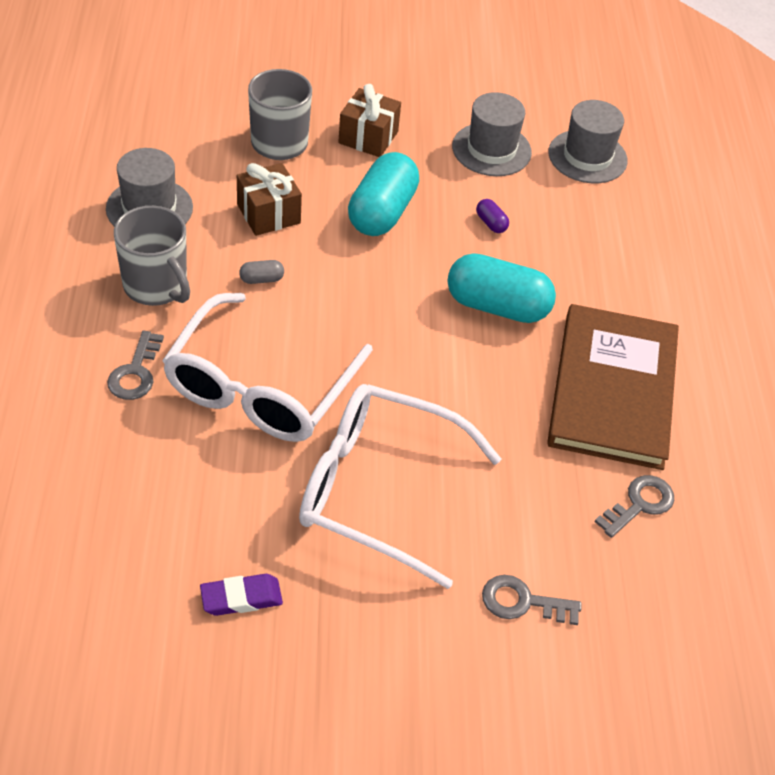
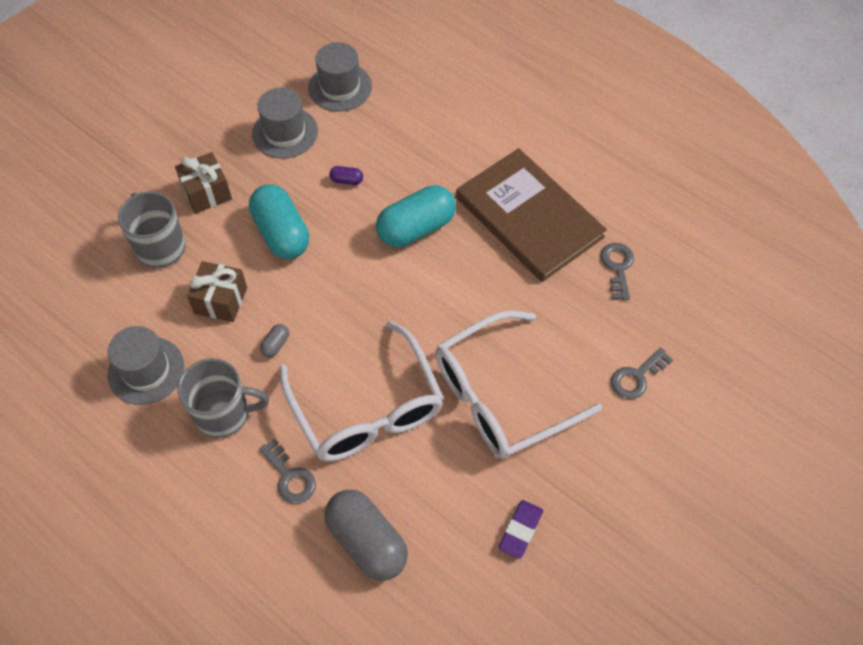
camera: 45 degrees left, 10 degrees up
(119, 473) = (367, 541): none -> grey capsule

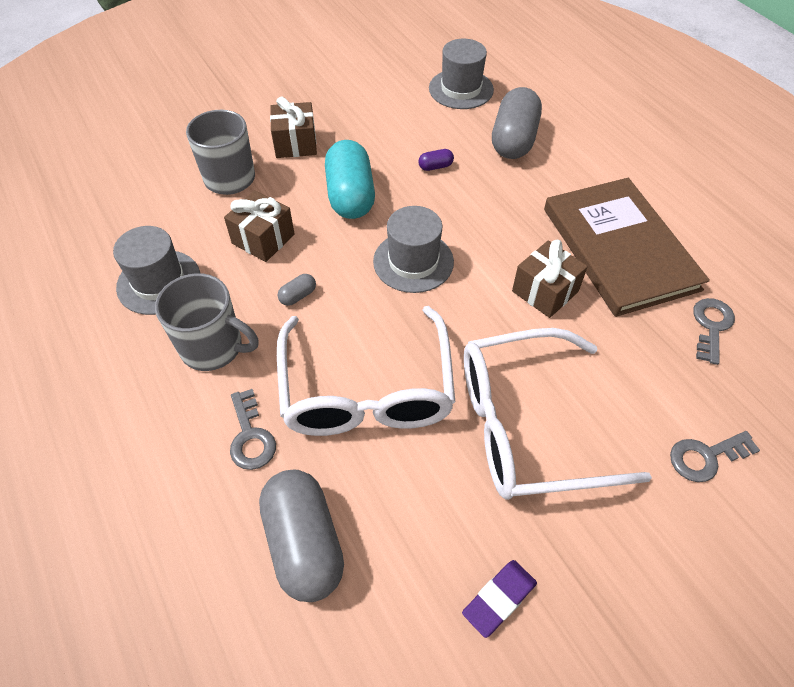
camera: 20 degrees right, 5 degrees down
(285, 132) = (392, 113): grey hat -> grey hat (413, 261)
(346, 180) = (435, 166): purple capsule -> purple capsule turned 45 degrees counterclockwise
(407, 132) = (513, 140): none -> grey capsule
(416, 228) = (491, 227): turquoise capsule -> none
(480, 276) = (545, 291): none -> brown gift

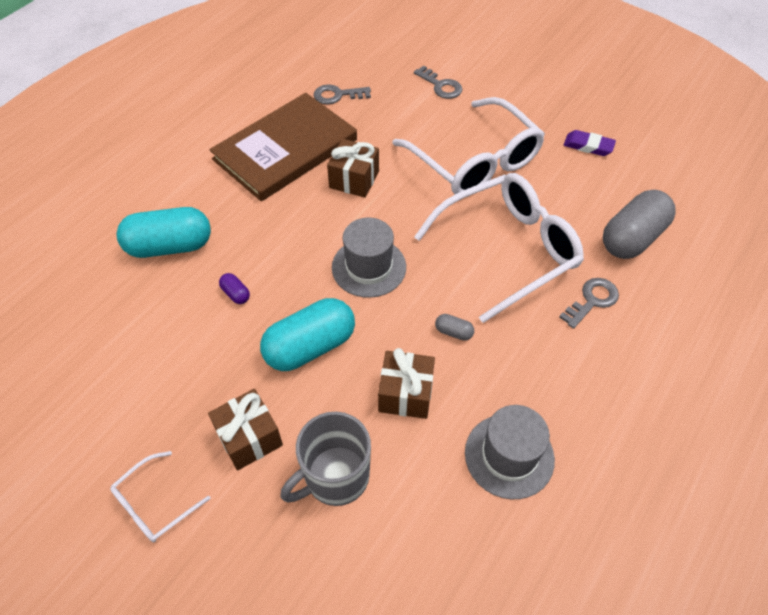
camera: 115 degrees left, 0 degrees up
(213, 347) = (542, 366): grey mug -> none
(282, 94) = (154, 504): none -> white glasses
(461, 89) = (91, 315): grey hat -> none
(513, 140) = (170, 246): grey capsule -> turquoise capsule

